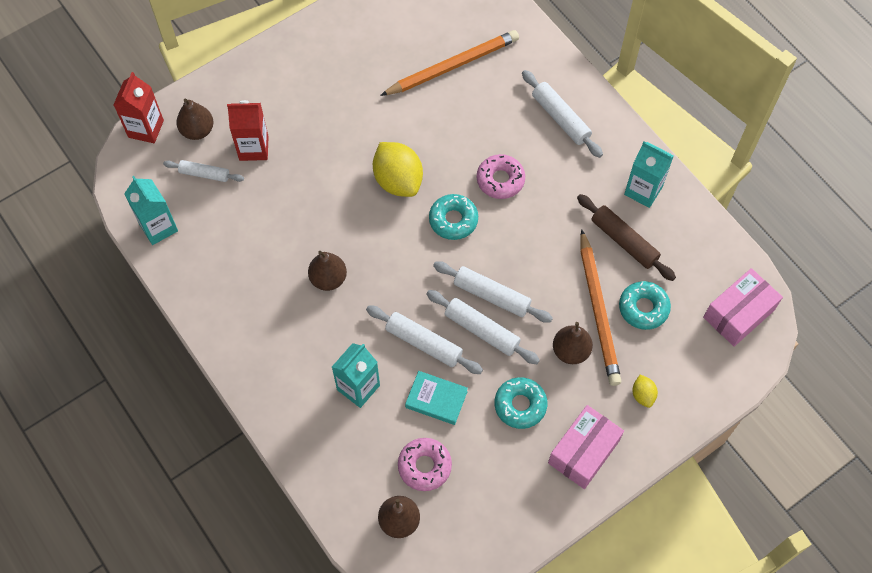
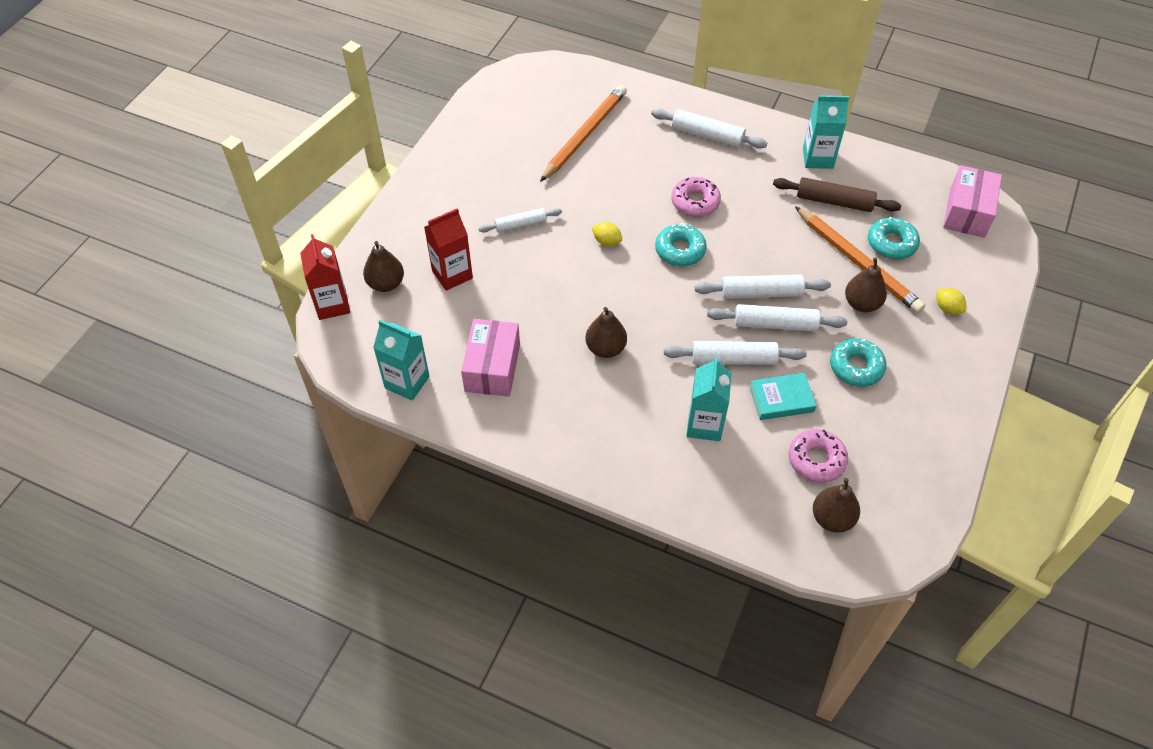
camera: 30 degrees left, 10 degrees down
(204, 174) = (420, 316): white rolling pin -> white rolling pin (520, 224)
(398, 180) = (607, 241): yellow lemon -> yellow lemon, size x0.47
(583, 452) = (938, 377): pink box -> pink box (492, 367)

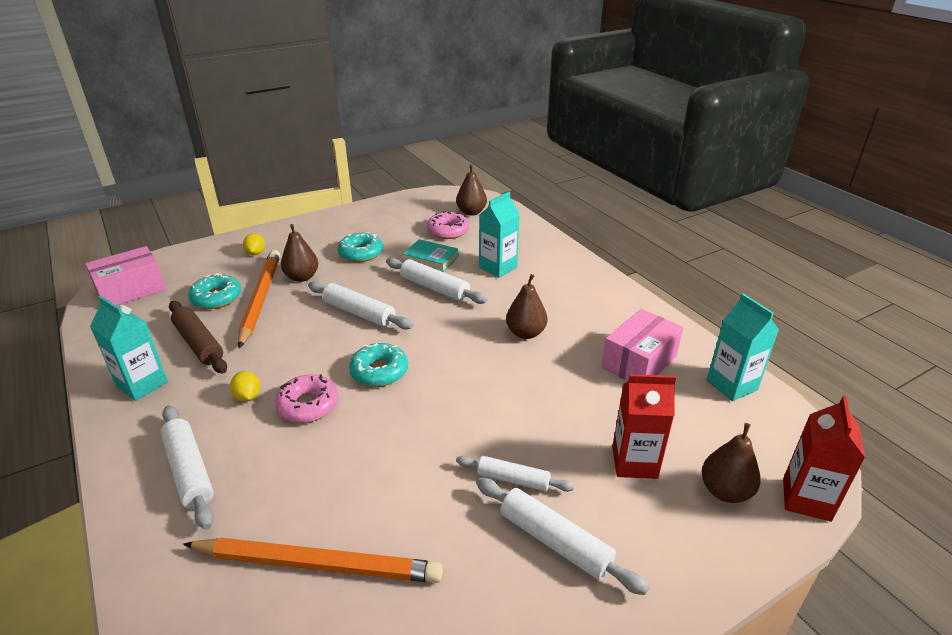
camera: 145 degrees left, 20 degrees down
(584, 135) = (317, 564): orange pencil -> orange pencil turned 150 degrees counterclockwise
(607, 241) = (437, 412): yellow lemon -> yellow lemon (248, 396)
(775, 324) = (377, 292): white rolling pin -> white rolling pin (554, 541)

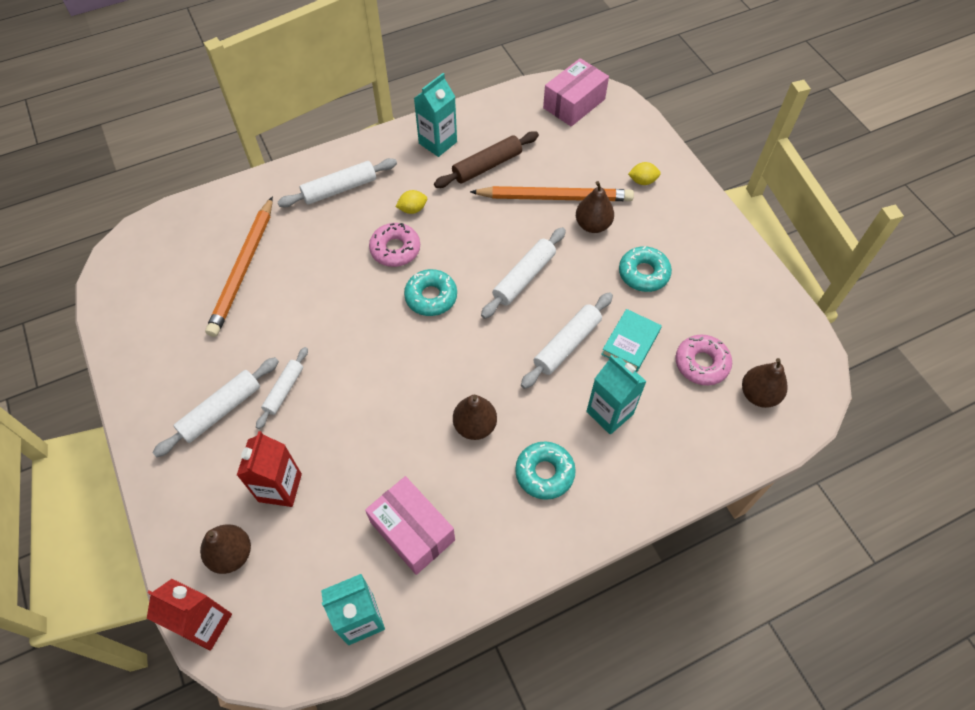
camera: 95 degrees right, 25 degrees up
(131, 290) = (574, 103): pink box -> pink box turned 75 degrees clockwise
(217, 298) = (558, 165): turquoise donut -> turquoise donut (544, 473)

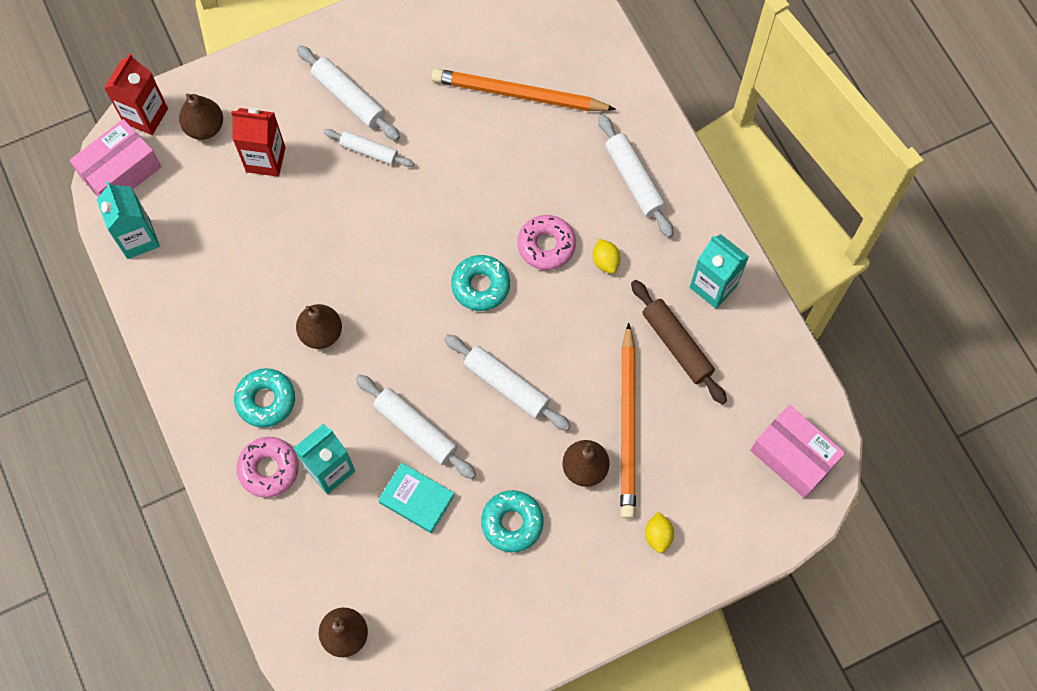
camera: 90 degrees right, 10 degrees up
(412, 531) = (215, 278): pink box -> pink box (120, 172)
(701, 363) = (387, 576): pink donut -> pink donut (269, 469)

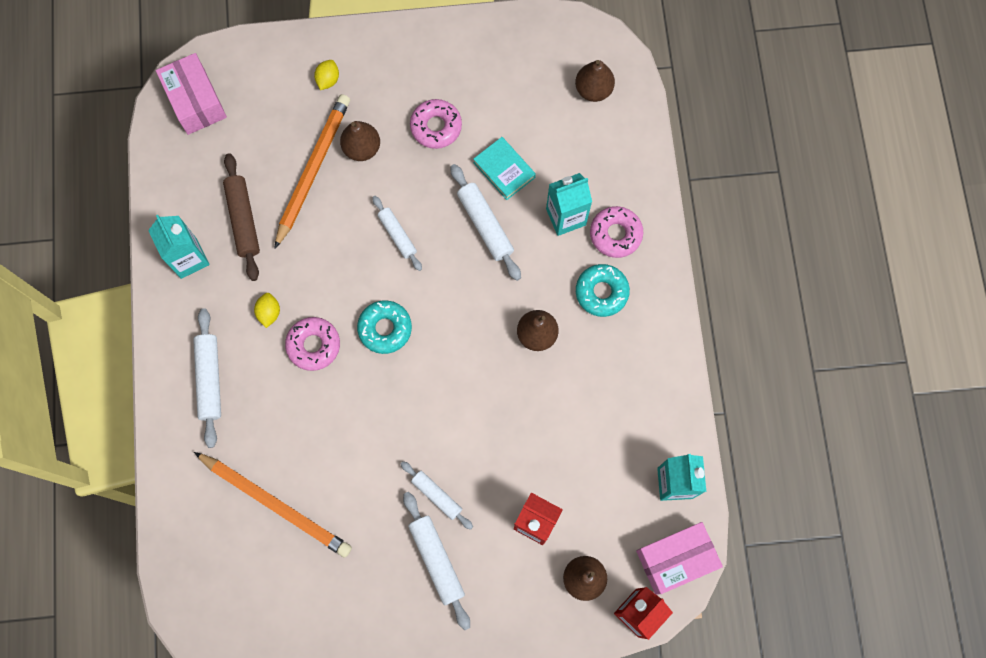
camera: 160 degrees left, 5 degrees up
(506, 386) = (397, 235): white rolling pin -> white rolling pin, size x0.67
(512, 523) = (436, 127): turquoise donut -> pink donut

